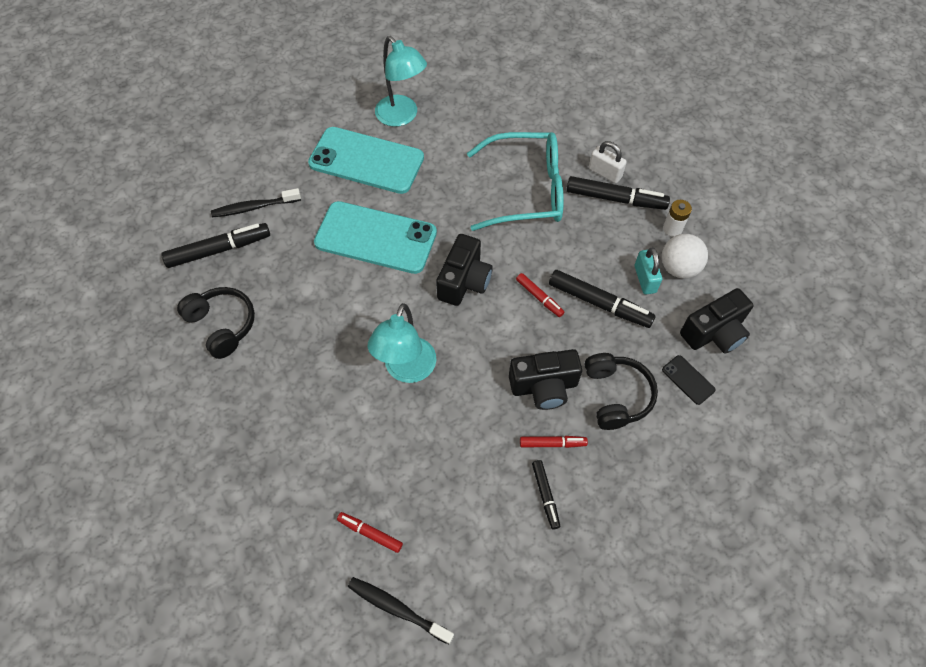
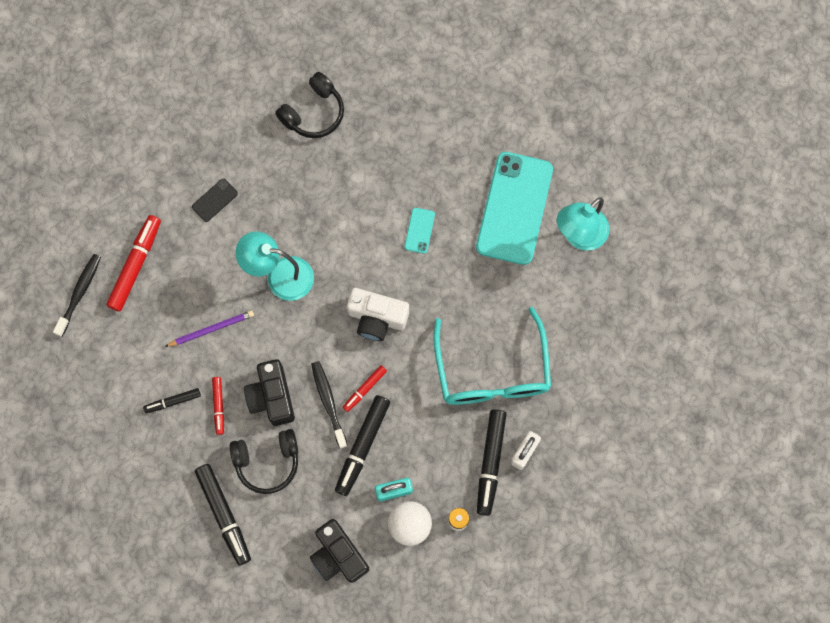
camera: 85 degrees right, 15 degrees up
(219, 250) = (393, 91): black marker -> black marker (224, 514)
(254, 207) = (445, 112): black toothbrush -> black toothbrush (328, 402)
(370, 533) = (136, 265): red marker -> red marker, size x1.80
(375, 238) = (419, 230): turquoise phone -> turquoise phone, size x0.41
(460, 447) = (211, 329): none -> purple pencil
(464, 281) = (377, 318): black camera -> white camera
(688, 380) = (287, 527): black phone -> black phone (215, 200)

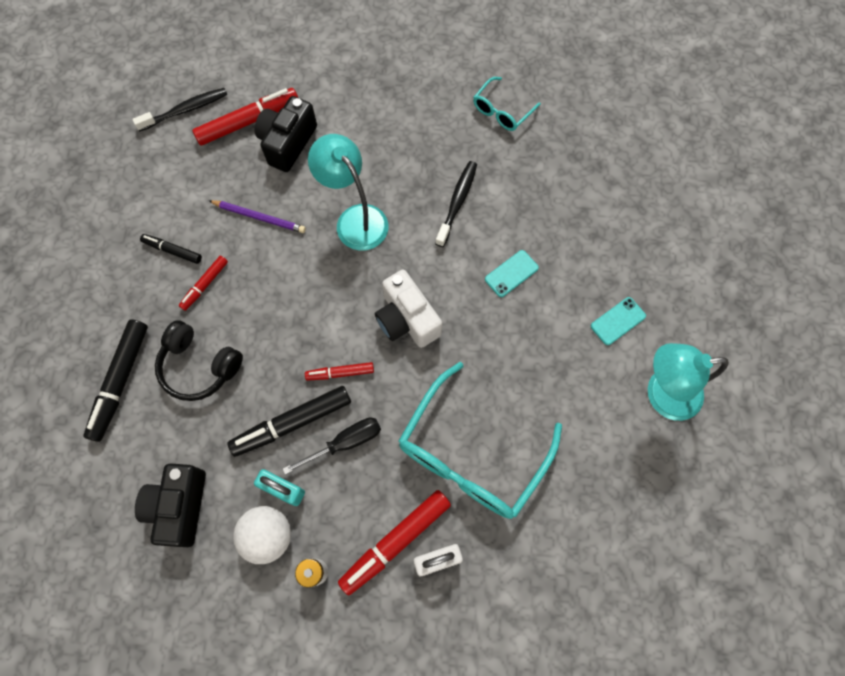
camera: 40 degrees right, 5 degrees down
(215, 200) = (357, 119): black phone -> none
(272, 397) = (255, 313): black camera -> black camera (287, 143)
(313, 112) = (502, 111): black headphones -> turquoise glasses
(328, 402) = (298, 358): black toothbrush -> black toothbrush (457, 202)
(407, 430) = (345, 442): none -> black screwdriver
(490, 462) = (395, 541): black marker -> red marker
(514, 208) = (618, 321): turquoise phone -> turquoise phone, size x0.41

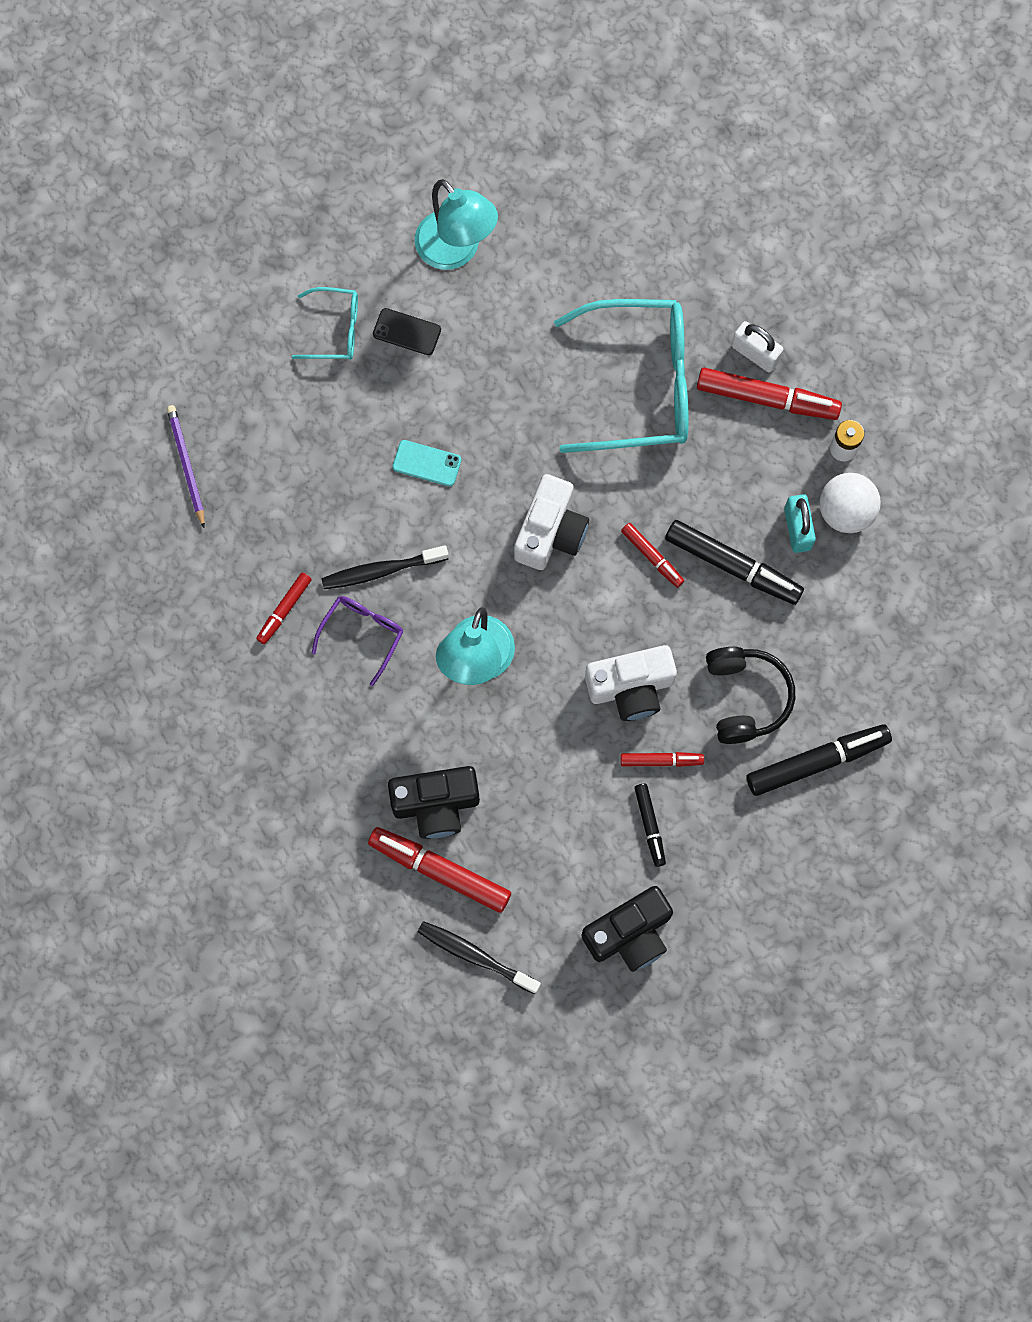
camera: 125 degrees left, 5 degrees up
(179, 506) = (881, 609): black camera -> black camera (630, 934)
(259, 217) = (547, 765): purple pencil -> purple pencil (186, 465)
(265, 298) = (631, 688): none -> white camera
(345, 442) = (714, 504): black screwdriver -> none
(424, 167) = (362, 634): none -> purple glasses
(472, 135) = (284, 610): none -> red marker
(502, 111) = (229, 598): turquoise glasses -> turquoise glasses (335, 329)
(618, 321) = (407, 332): turquoise phone -> black phone

